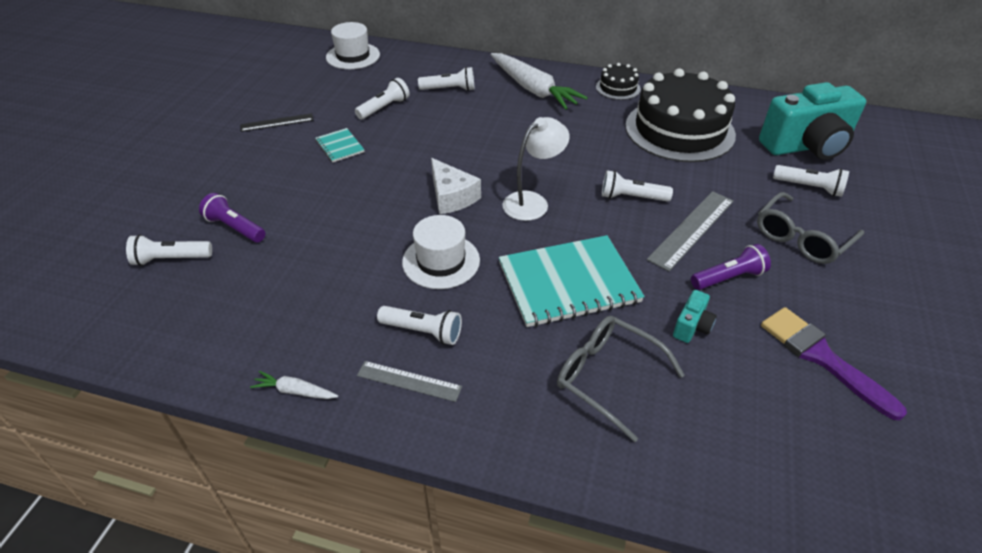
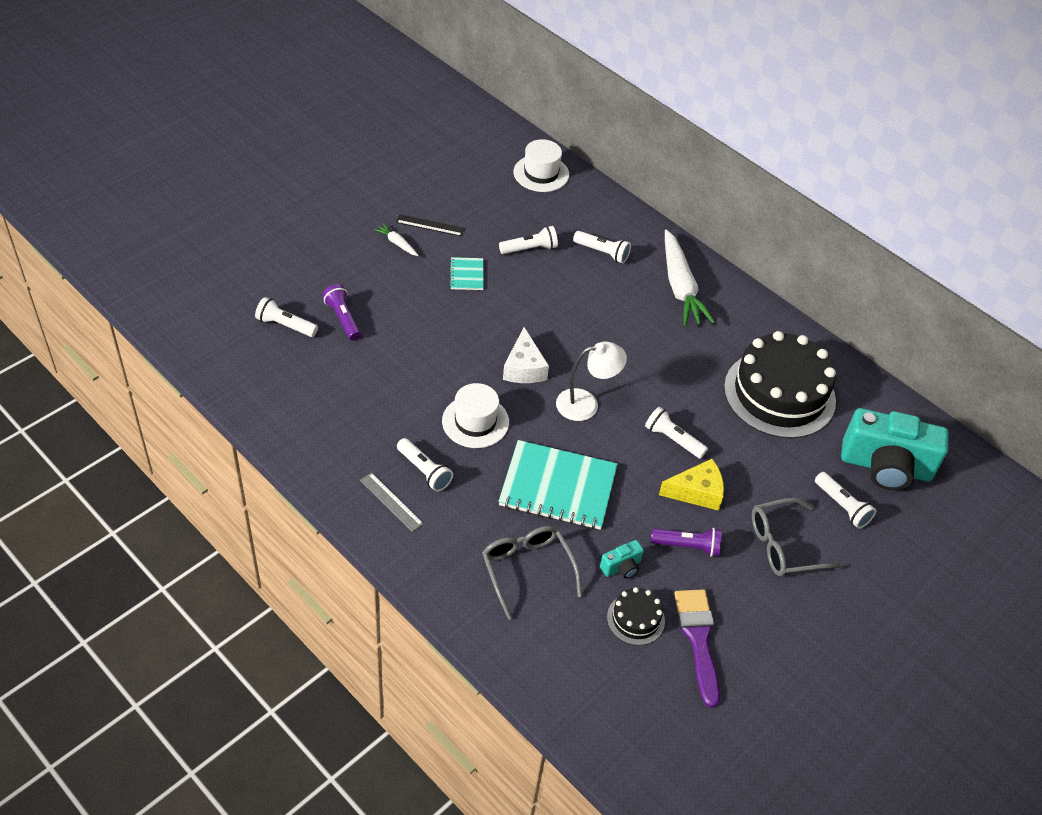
camera: 25 degrees right, 5 degrees up
(295, 391) = (315, 470): white carrot -> white carrot (397, 243)
(618, 88) = (763, 321): black cake -> black cake (635, 619)
(691, 229) = (697, 492): grey ruler -> yellow cheese

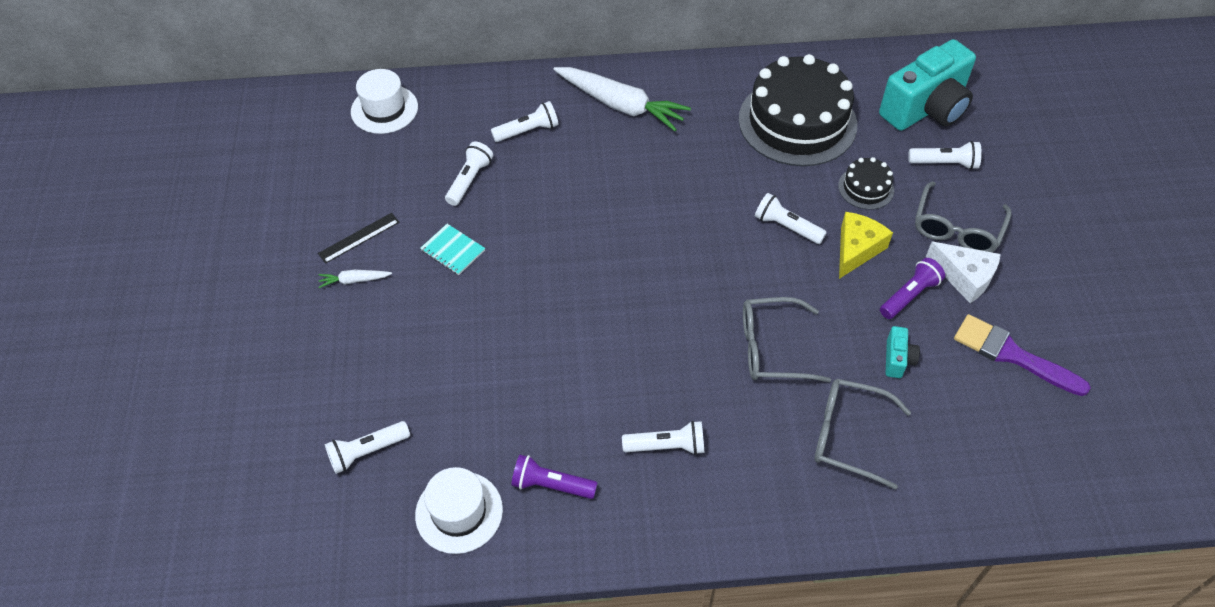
camera: 45 degrees left, 5 degrees up
(343, 318) = (408, 392): purple flashlight -> purple flashlight (551, 485)
(391, 502) = (682, 500): grey ruler -> none
(475, 421) = (641, 363): white hat -> white hat (459, 512)
(524, 368) = (610, 281): white cheese -> white cheese (964, 277)
(558, 487) = (772, 348): turquoise notebook -> grey glasses
(586, 404) = (694, 262): white lamp -> none
(635, 619) = (960, 387): black cake -> black cake (866, 188)
(673, 439) = (786, 227): white flashlight -> white flashlight turned 45 degrees clockwise

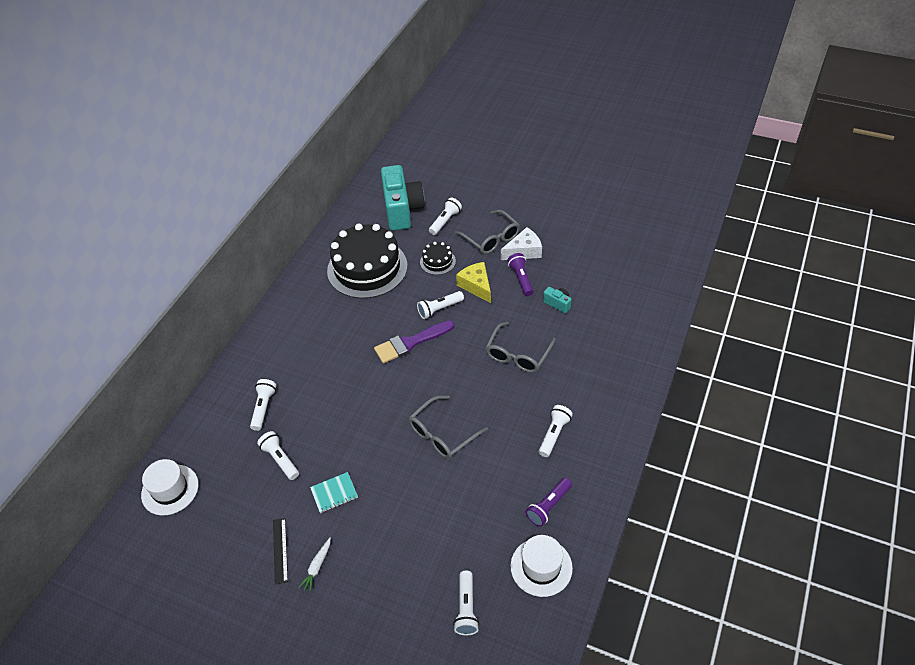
camera: 60 degrees left, 5 degrees down
(620, 105) = (283, 347): white carrot -> none
(848, 436) = (592, 347): grey glasses -> grey glasses (442, 434)
(1011, 354) = (582, 257): purple brush -> purple brush (410, 343)

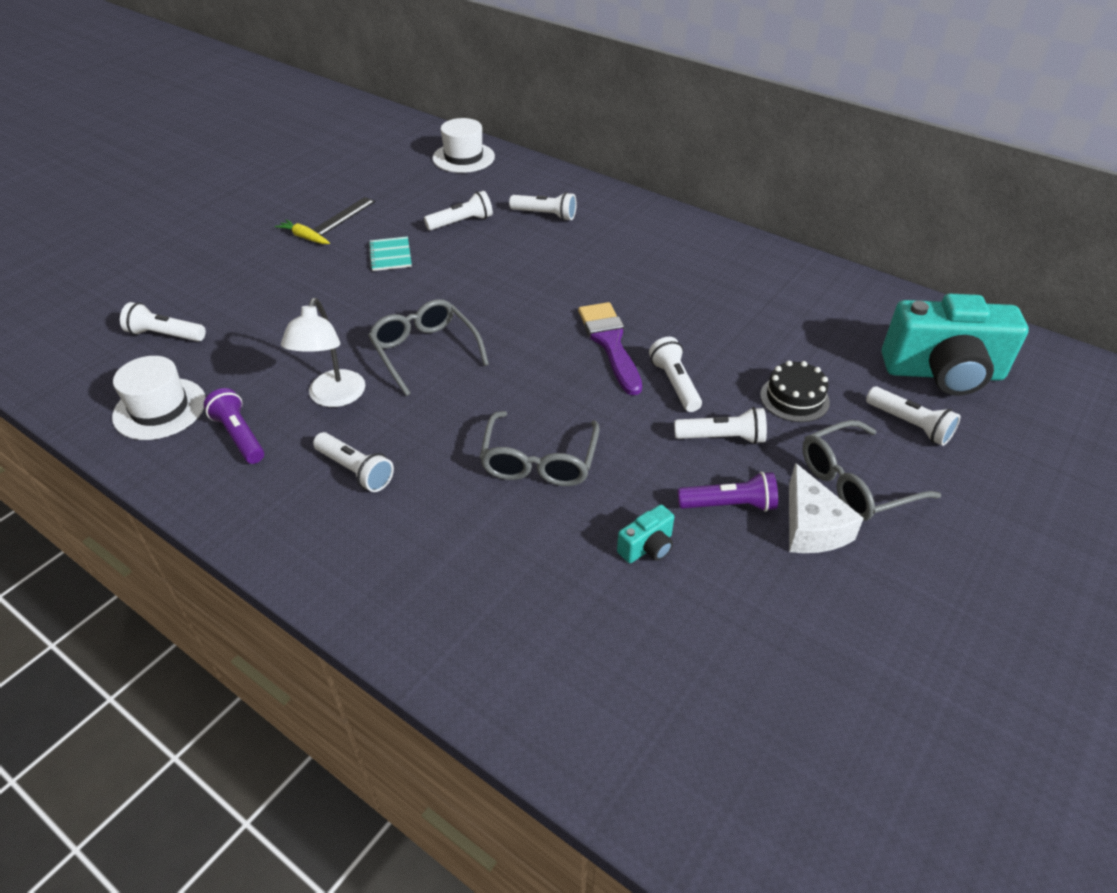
camera: 100 degrees right, 5 degrees down
(280, 550) = (343, 216): black ruler -> black ruler turned 60 degrees counterclockwise
(317, 567) = (304, 237): white carrot -> yellow carrot
(367, 268) = (788, 318): black cake -> none
(476, 286) = (722, 438): yellow cheese -> white flashlight
(499, 469) = (333, 397): none -> white lamp
(518, 355) = (539, 461): grey glasses -> grey glasses turned 120 degrees counterclockwise

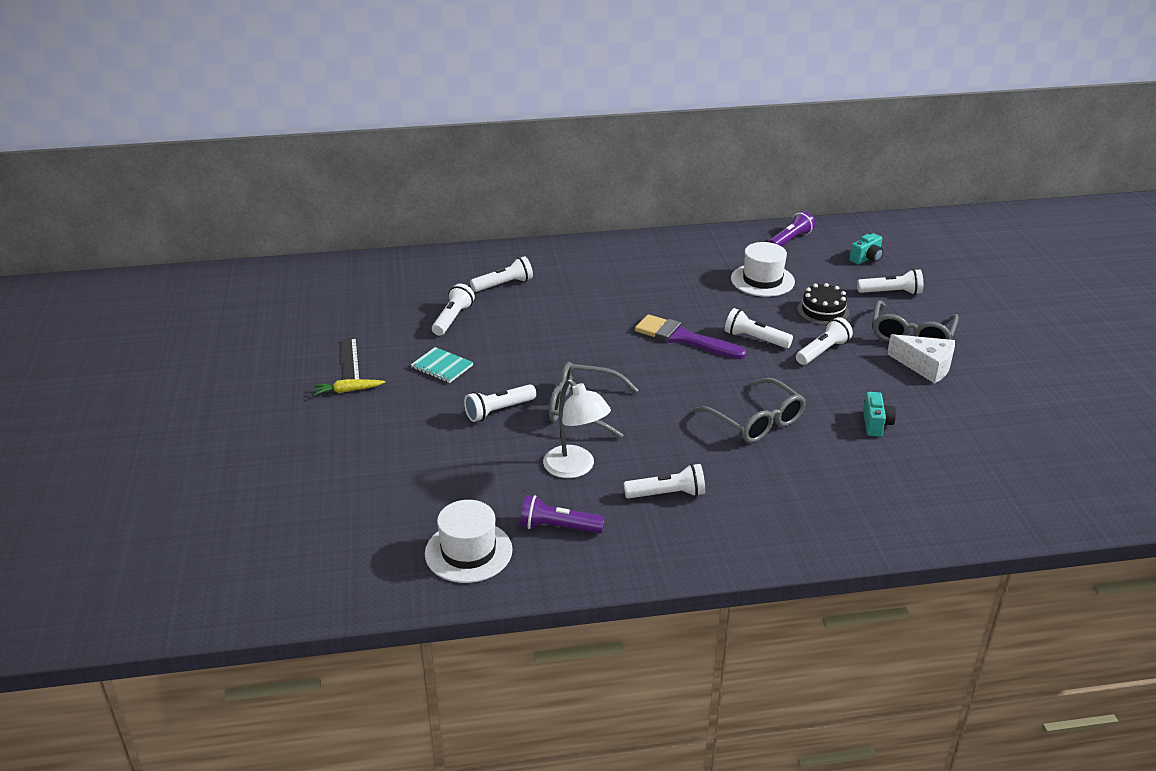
camera: 45 degrees left, 10 degrees down
(165, 335) = (372, 511): white flashlight -> white flashlight (499, 411)
(463, 157) = (367, 275): white hat -> white hat (762, 280)
(729, 505) = (877, 380): purple flashlight -> purple flashlight (790, 240)
(943, 373) = (866, 258): turquoise camera -> turquoise camera, size x0.42

